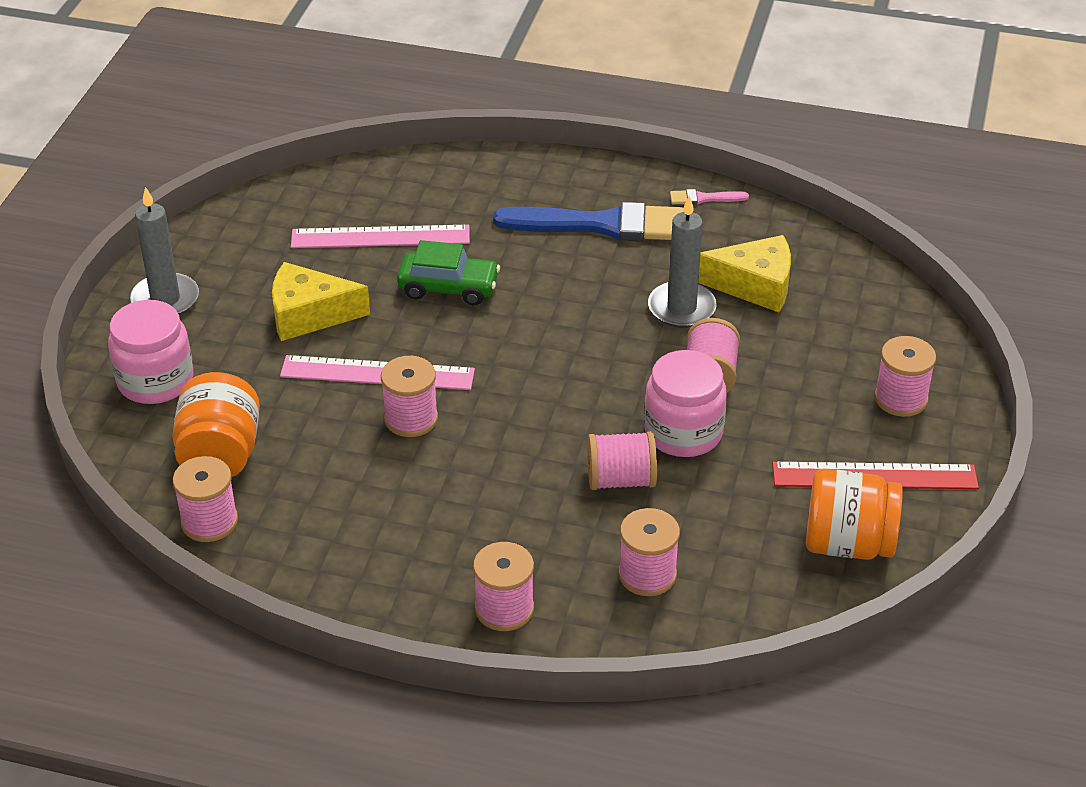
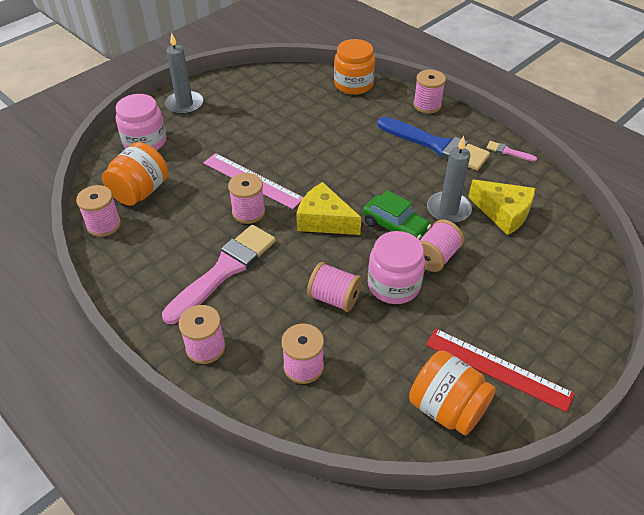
camera: 30 degrees right, 5 degrees up
(309, 315) = (244, 137): yellow cheese -> yellow cheese (324, 220)
(380, 237) = (313, 111): pink ruler -> none
(409, 174) = (353, 84): none -> orange jar
(445, 508) = (224, 270): none -> pink brush
(448, 287) = (326, 149): green car -> green car (395, 226)
(900, 398) = (551, 323): pink spool -> pink spool (427, 105)

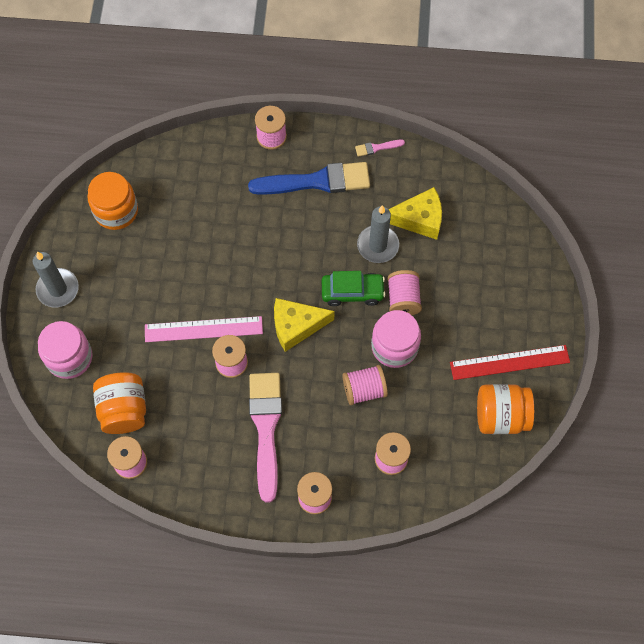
camera: 40 degrees left, 20 degrees up
(353, 84) = (186, 154): orange jar -> orange jar (116, 211)

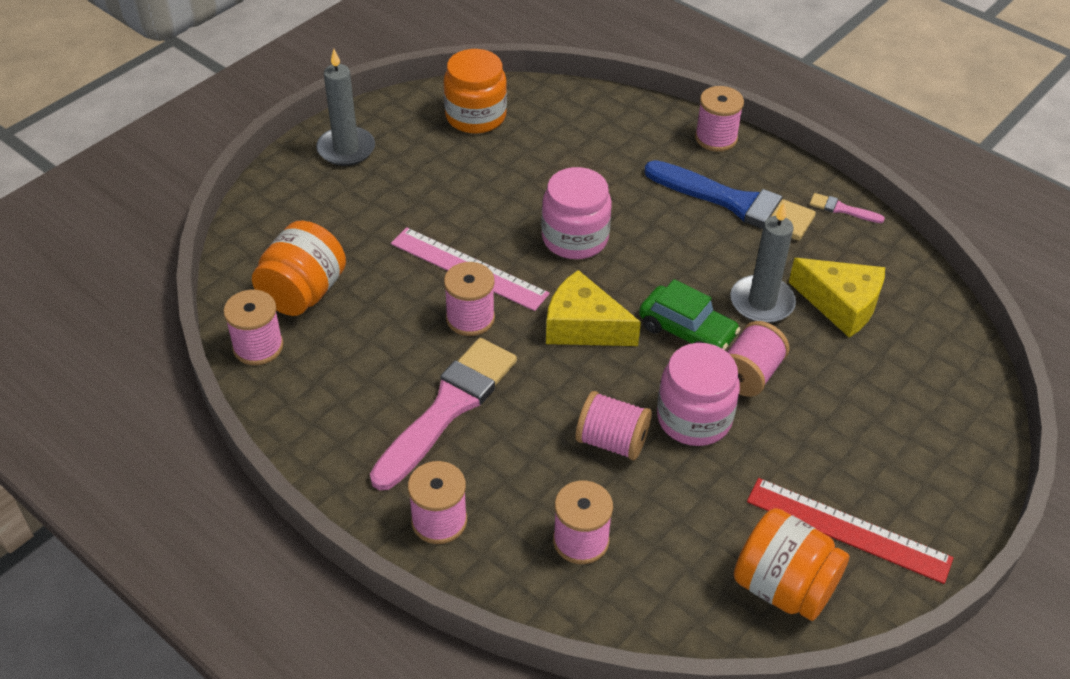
camera: 35 degrees right, 20 degrees down
(69, 357) = (295, 213): pink jar -> pink jar (575, 238)

